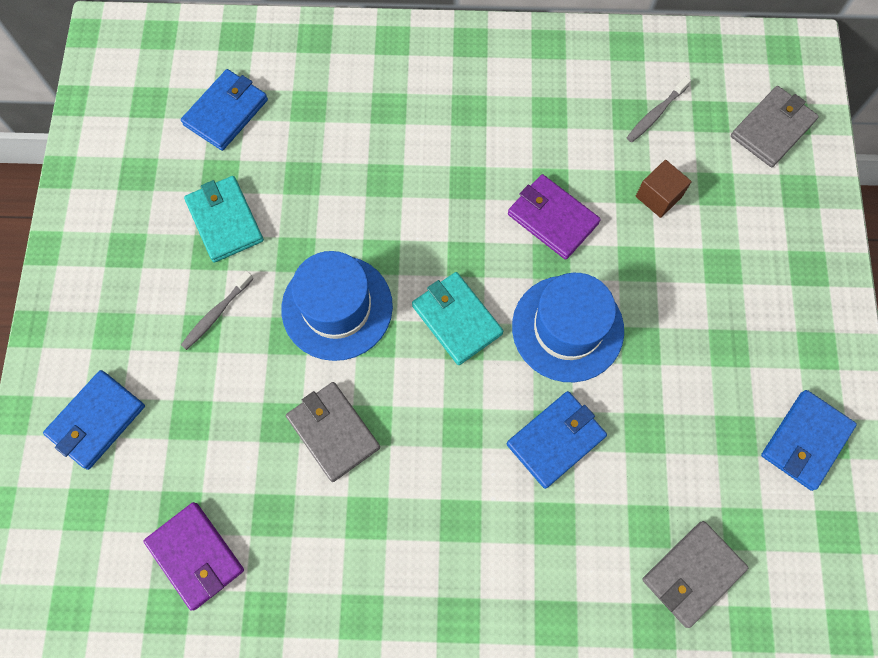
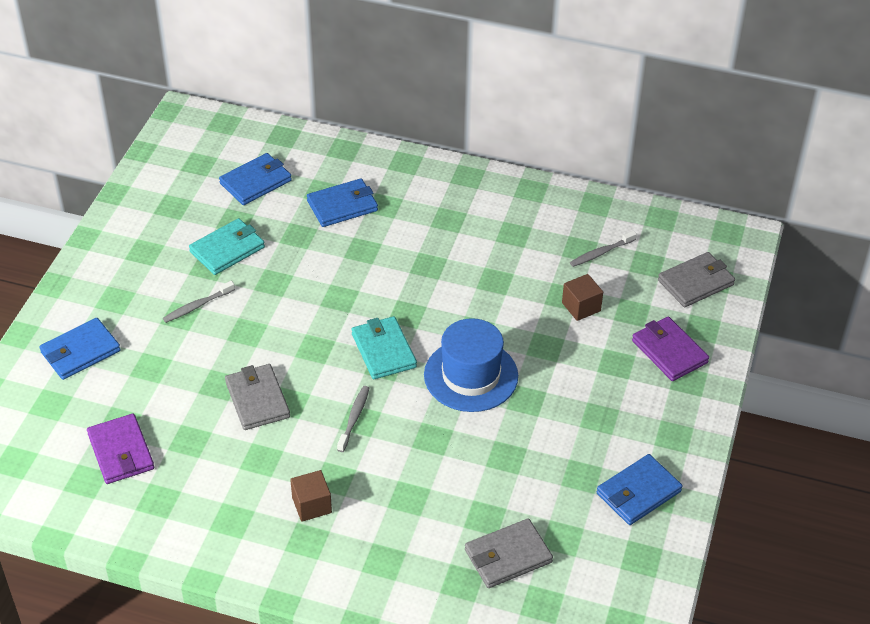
camera: 15 degrees right, 25 degrees down
(225, 221) = (227, 249): turquoise wallet -> turquoise wallet turned 60 degrees clockwise
(337, 307) = (292, 322): blue hat -> none
(447, 567) = (312, 505): none -> brown cube
(455, 427) = (354, 418): none -> grey toothbrush
(552, 218) = (487, 303): purple wallet -> purple wallet (669, 351)
(556, 440) = (432, 445): blue wallet -> blue wallet (342, 206)

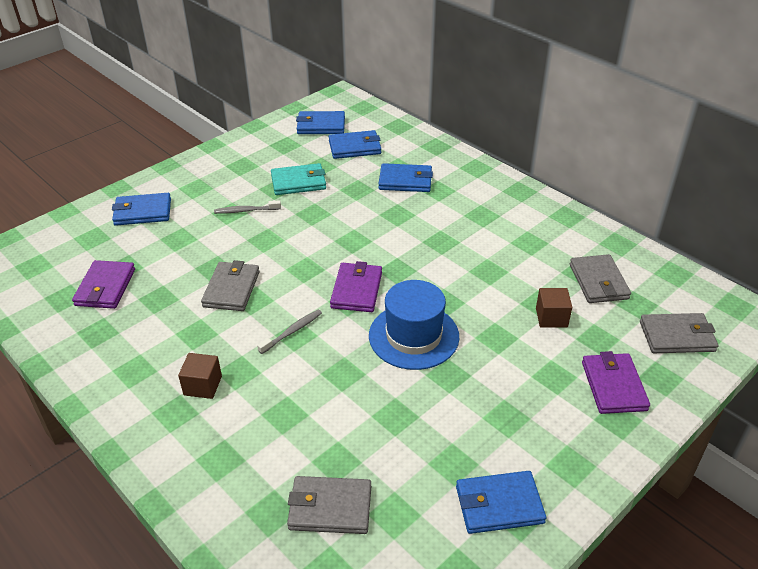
camera: 30 degrees right, 5 degrees down
(194, 166) = (321, 125): none -> blue wallet
(383, 350) = (356, 290): turquoise wallet -> purple wallet
(601, 253) = (598, 282): grey toothbrush -> grey wallet

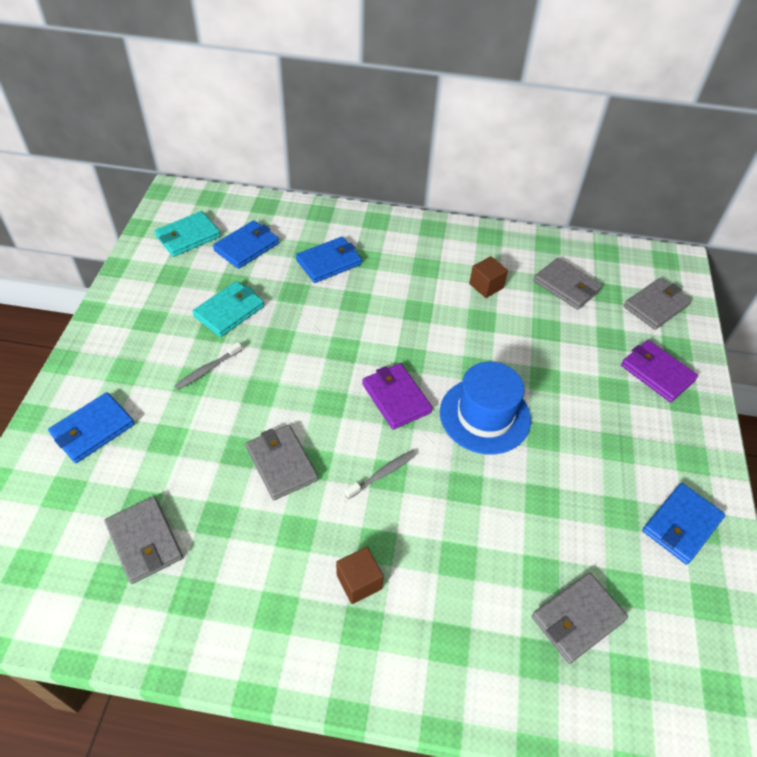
camera: 40 degrees left, 10 degrees up
(105, 287) = (144, 541): purple wallet -> grey wallet
(292, 331) = (382, 474): grey toothbrush -> grey toothbrush turned 45 degrees clockwise
(321, 125) = (188, 236): blue wallet -> turquoise wallet
(551, 317) = (565, 337): brown cube -> brown cube (486, 286)

